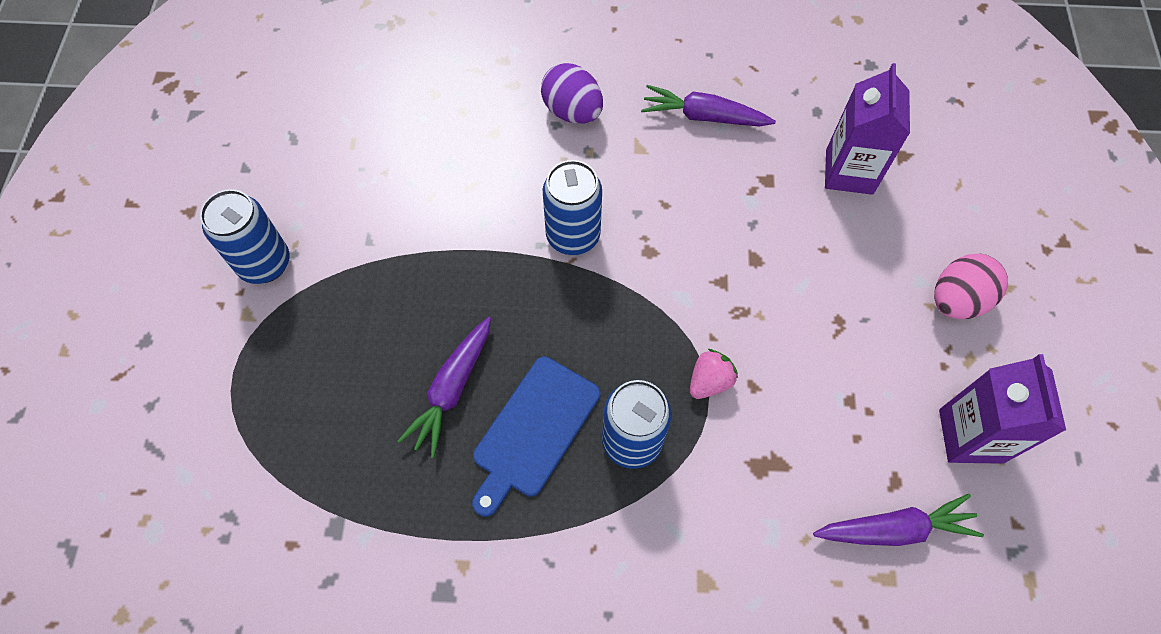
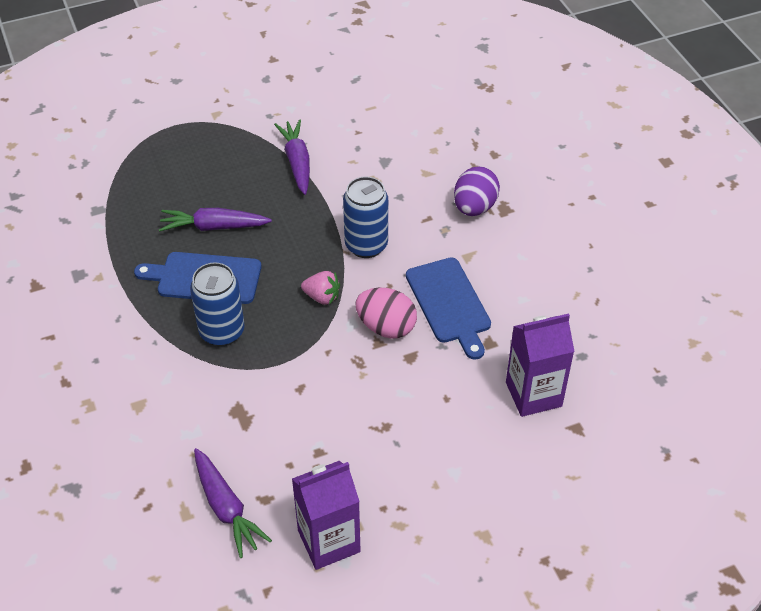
camera: 65 degrees right, 15 degrees down
(265, 264) = (255, 106): blue can -> none
(698, 192) = (449, 304): none -> blue cutting board
(703, 116) = (524, 284): purple carrot -> purple carrot (297, 162)
(709, 381) = (290, 361): pink strawberry -> pink strawberry (322, 297)
(957, 300) = (451, 502): pink egg -> pink egg (386, 327)

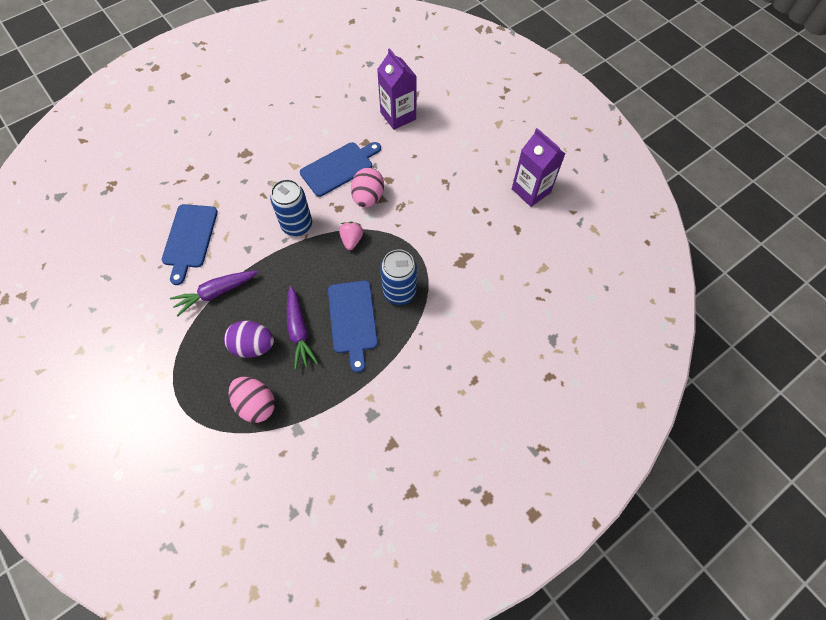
camera: 105 degrees left, 15 degrees up
(144, 181) = (256, 404): none -> pink egg
(226, 508) = (531, 247): purple carrot -> none
(382, 146) = (189, 239): none -> blue cutting board
(474, 207) = (247, 170): purple egg -> purple egg (253, 346)

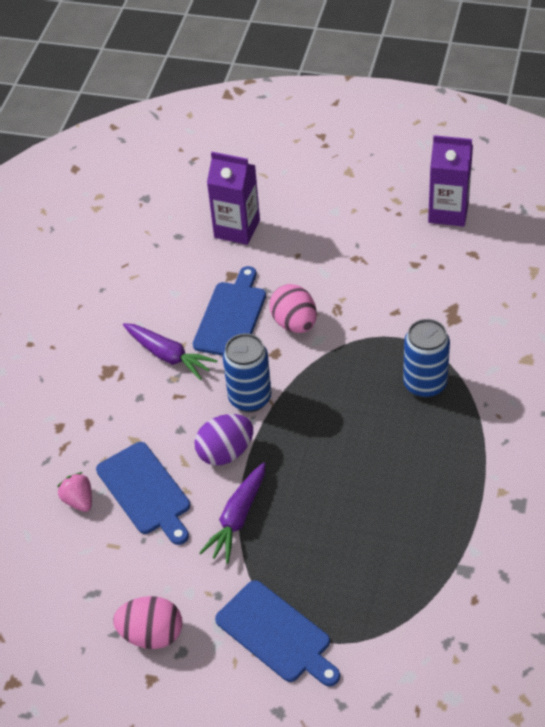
camera: 35 degrees left, 15 degrees down
(253, 346) = (335, 534): purple egg -> purple egg (225, 452)
(256, 404) = (399, 580): pink egg -> pink egg (152, 634)
(299, 331) = (366, 488): purple carrot -> purple carrot (168, 356)
(352, 240) = (323, 372): pink strawberry -> pink strawberry (79, 501)
(353, 320) = (408, 440): blue cutting board -> blue cutting board (276, 634)

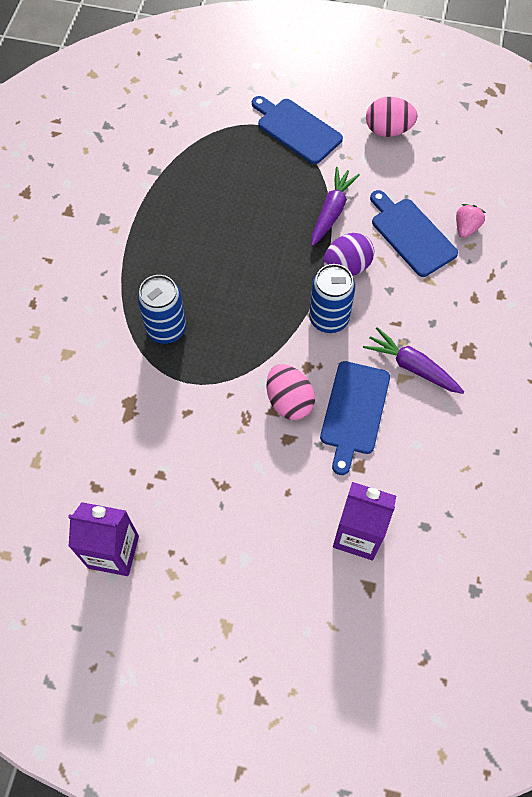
camera: 175 degrees right, 15 degrees up
(79, 501) = (466, 228): pink strawberry -> pink strawberry turned 120 degrees counterclockwise

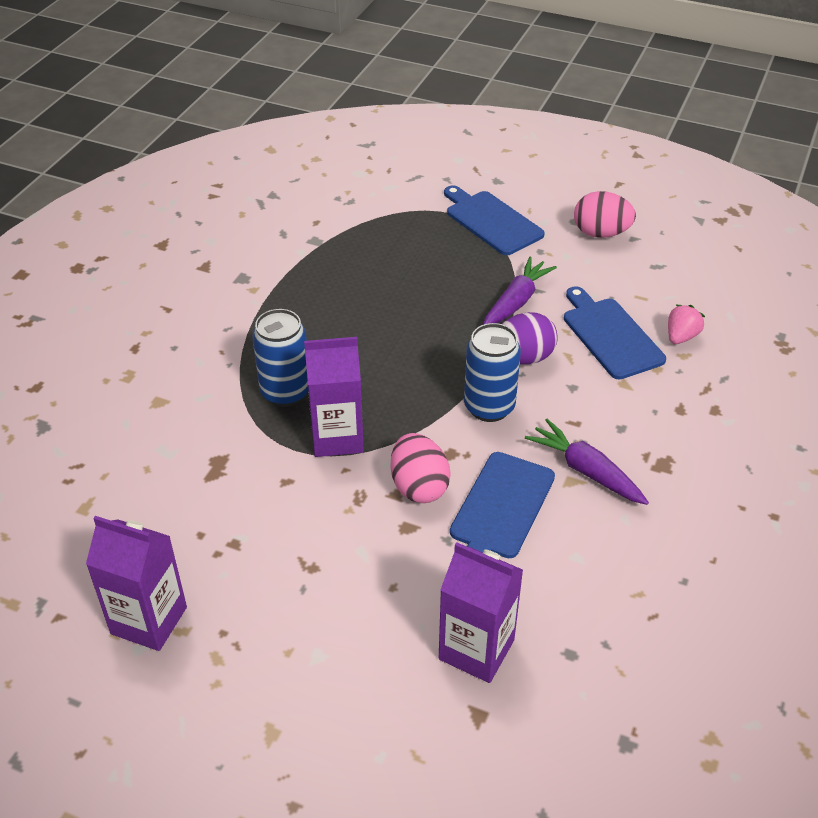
camera: 10 degrees right, 20 degrees down
(217, 366) = (337, 437): none -> purple carton

